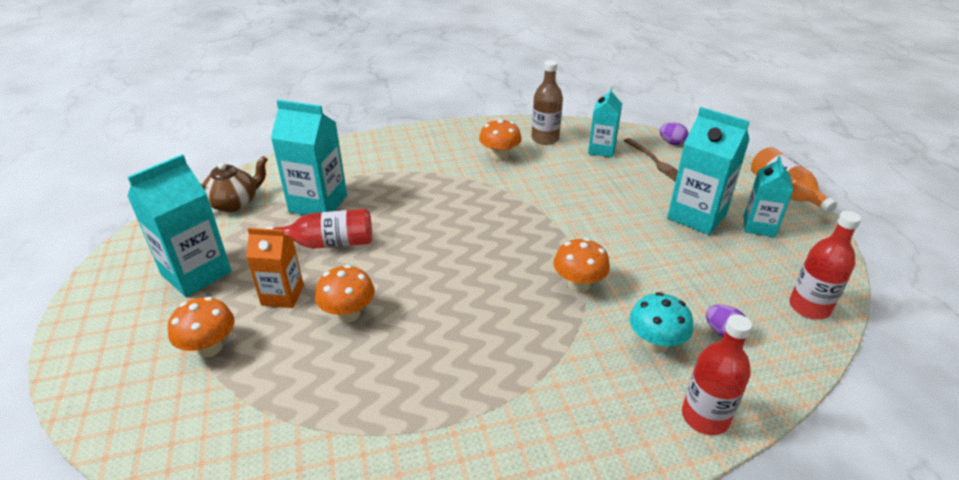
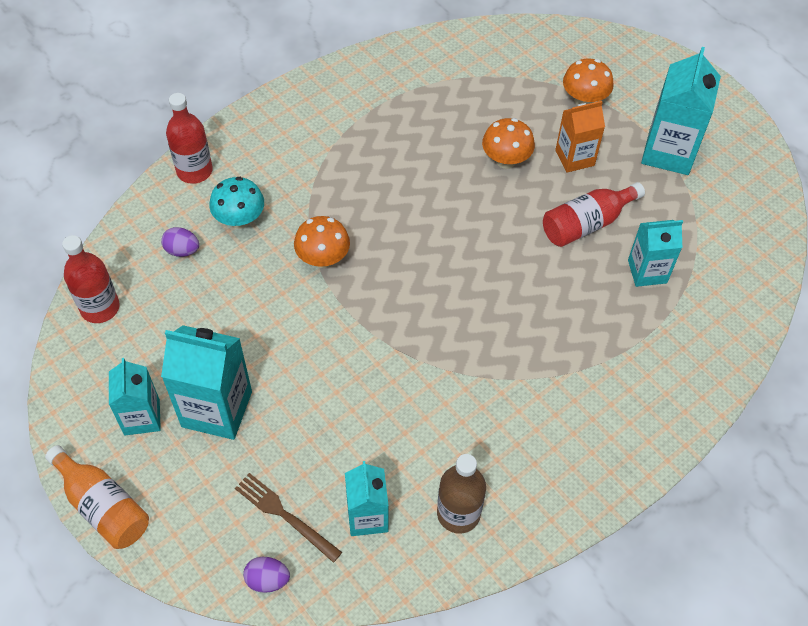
camera: 155 degrees right, 20 degrees up
(235, 203) = (732, 240): brown teapot -> none
(318, 203) = (647, 271): turquoise carton -> turquoise carton, size x0.64
(499, 156) = (500, 441): orange mushroom -> none

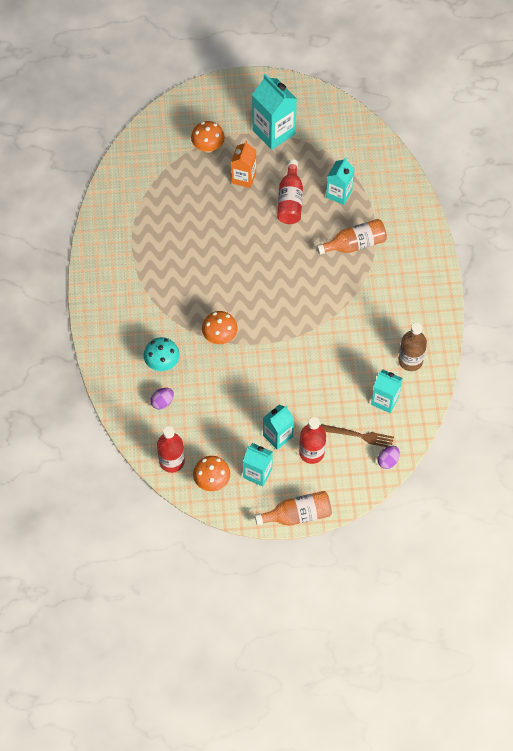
camera: 55 degrees left, 5 degrees up
(194, 171) = (108, 368): red bottle -> red bottle (311, 452)
(217, 409) = (278, 436): turquoise carton -> turquoise carton, size x0.64
(285, 515) = (359, 436): brown fork -> brown fork turned 150 degrees counterclockwise
(506, 160) = (220, 211): orange mushroom -> orange mushroom (212, 481)
(587, 333) = (355, 244): none -> orange bottle

